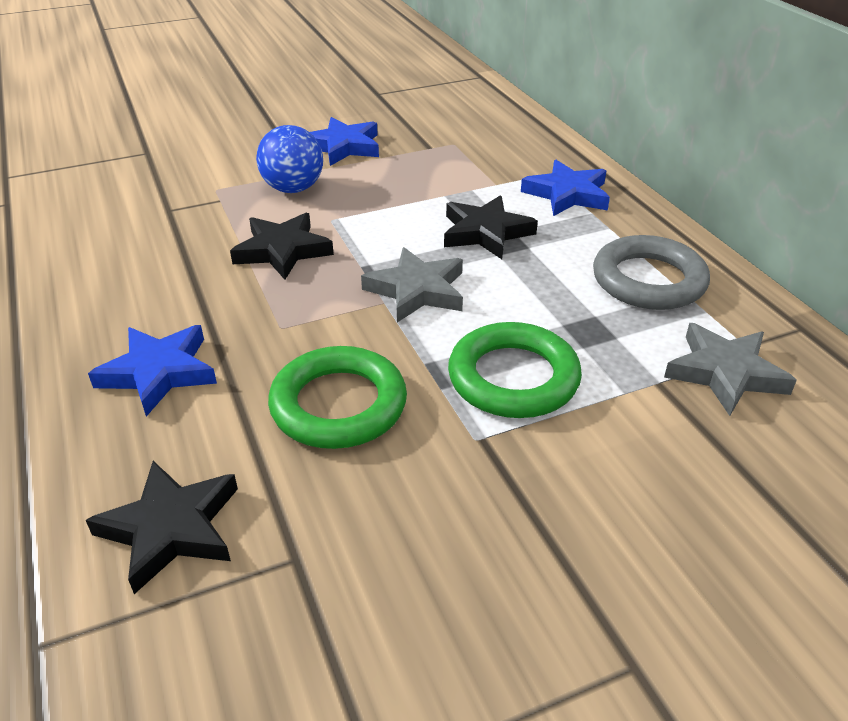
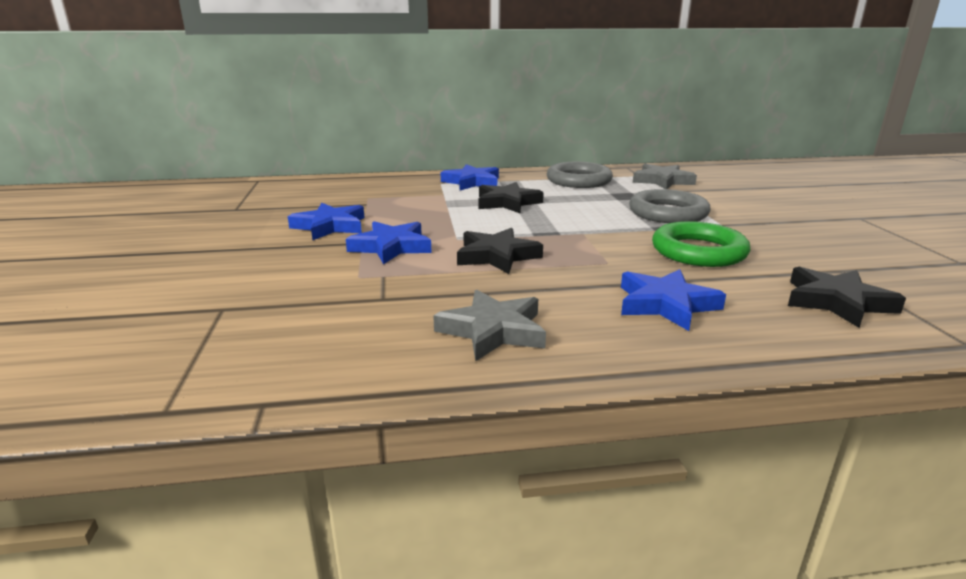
camera: 75 degrees left, 15 degrees down
(293, 189) = (391, 247): blue ball -> blue star
(417, 290) = (572, 224): grey star -> grey star (493, 331)
(513, 378) = (668, 213): green ring -> grey ring

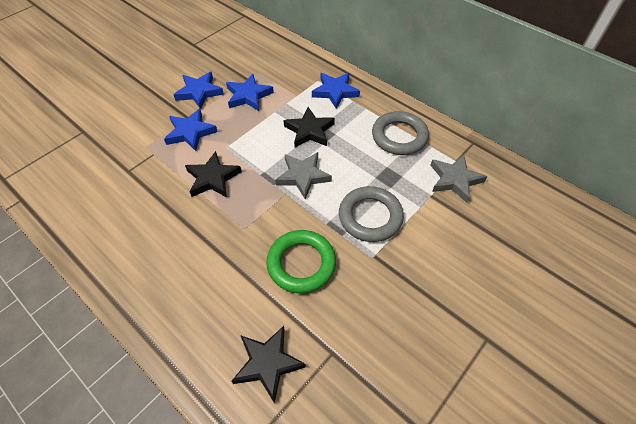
camera: 50 degrees right, 30 degrees up
(493, 331) = (120, 228): grey star -> grey star (303, 176)
(666, 304) = (200, 280): blue star -> blue star (248, 96)

